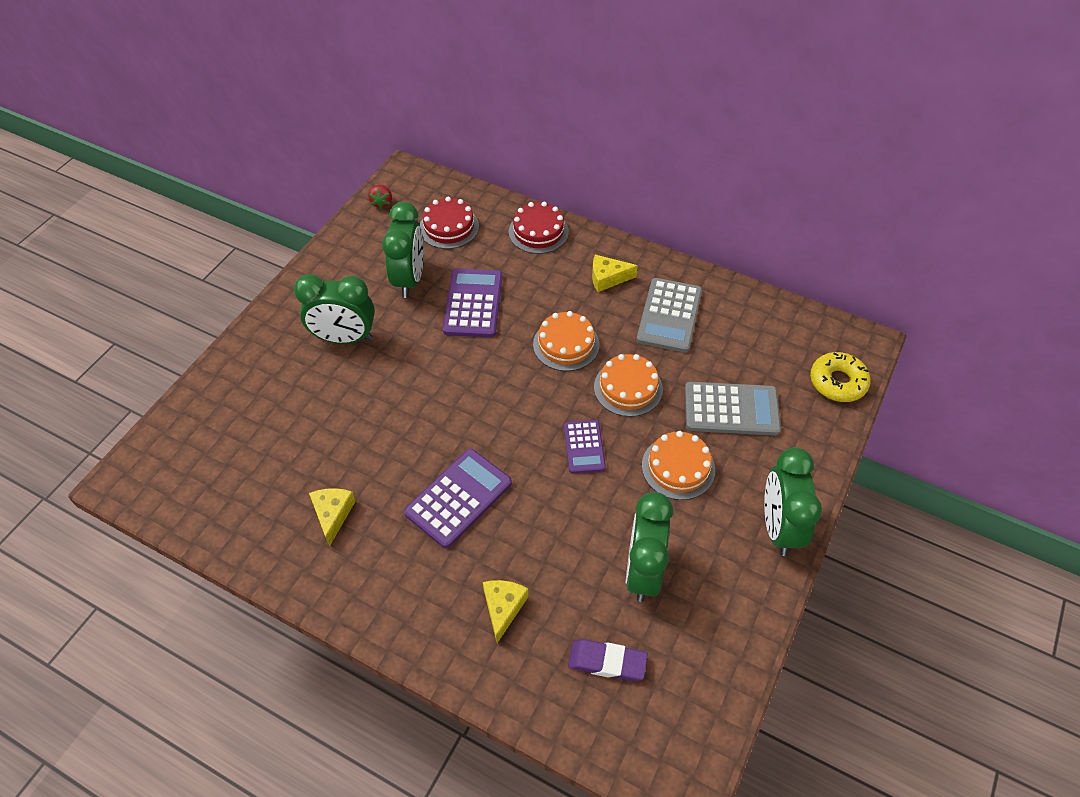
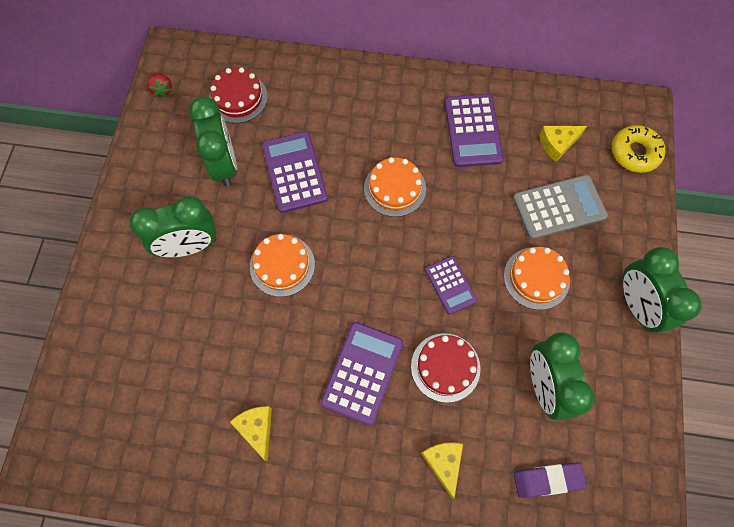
camera: 20 degrees left, 15 degrees up
(538, 232) = (323, 78): red cake -> red cake (445, 367)
(608, 278) = (405, 109): yellow cheese -> yellow cheese (557, 144)
(628, 388) = (465, 214): orange cake -> orange cake (282, 265)
(669, 315) = (473, 131): grey calculator -> purple calculator

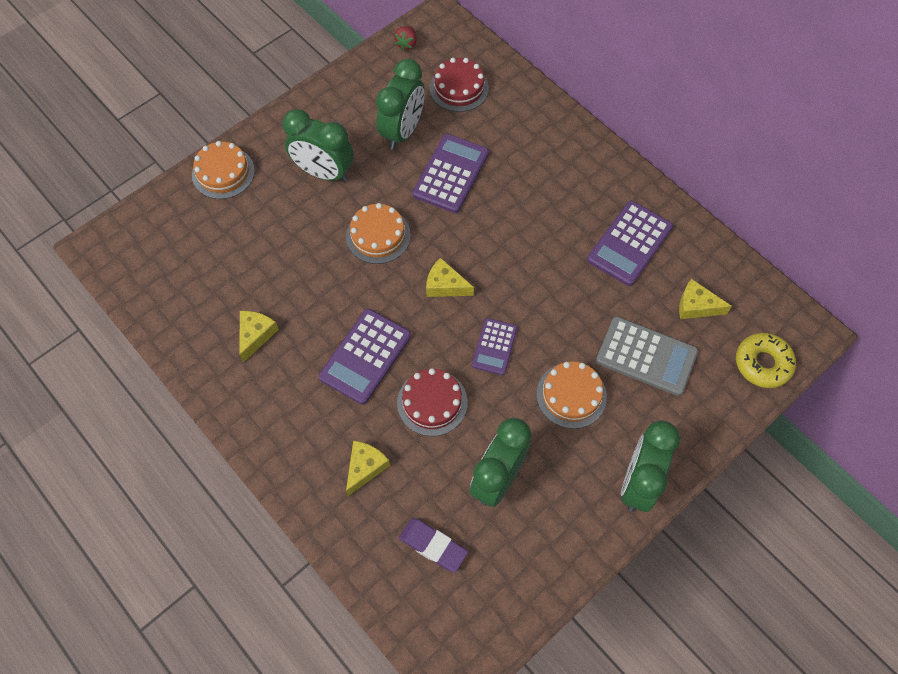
camera: 40 degrees right, 5 degrees down
(362, 372) = (365, 356): purple calculator -> purple calculator turned 150 degrees clockwise
(371, 265) = (445, 285): none -> yellow cheese
(395, 188) = (519, 242): orange cake -> orange cake (223, 173)

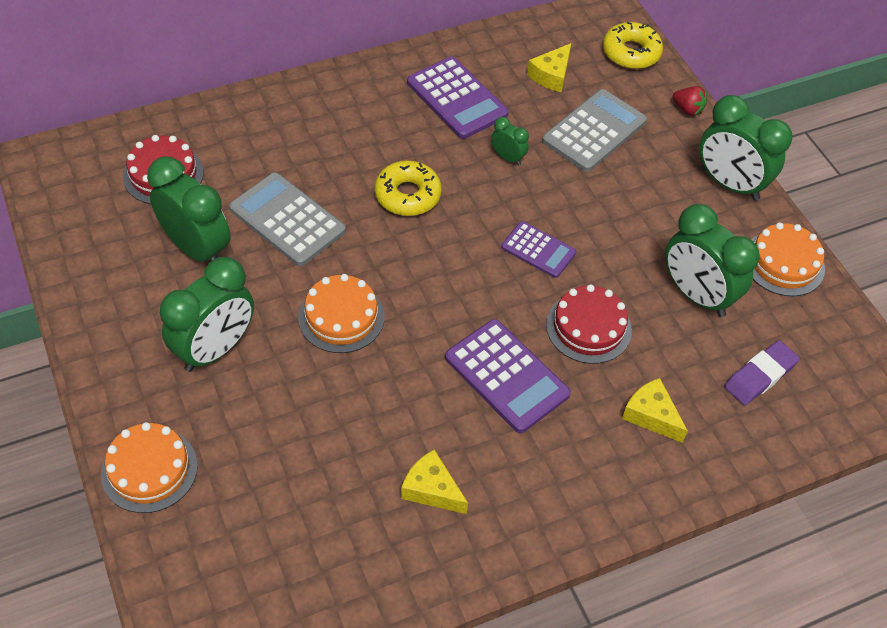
camera: 75 degrees left, 10 degrees down
(406, 44) = (58, 205): red strawberry -> red strawberry (687, 109)
(445, 285) = (441, 271): yellow cheese -> none
(451, 174) = (287, 220): purple calculator -> grey calculator
(509, 241) = (407, 195): none -> yellow donut
(571, 395) = (618, 204): orange cake -> orange cake (783, 263)
(582, 298) = (507, 158): none -> green clock

